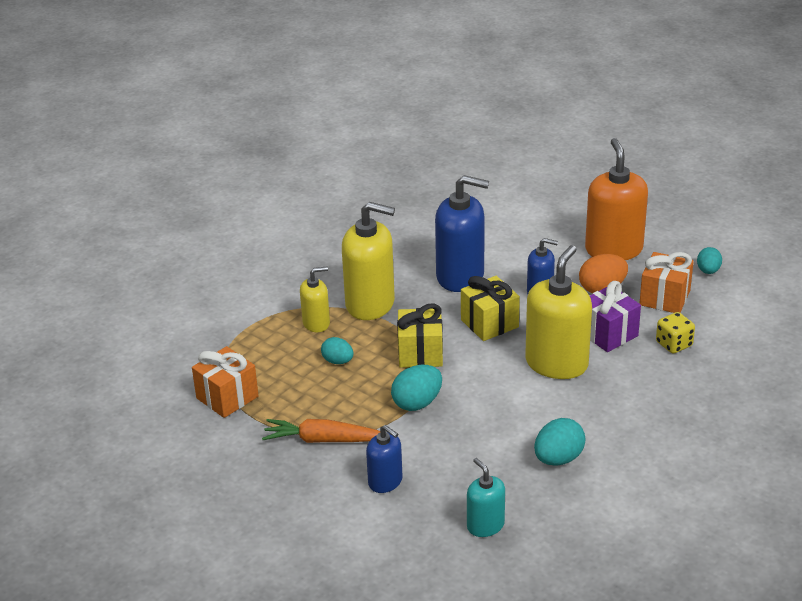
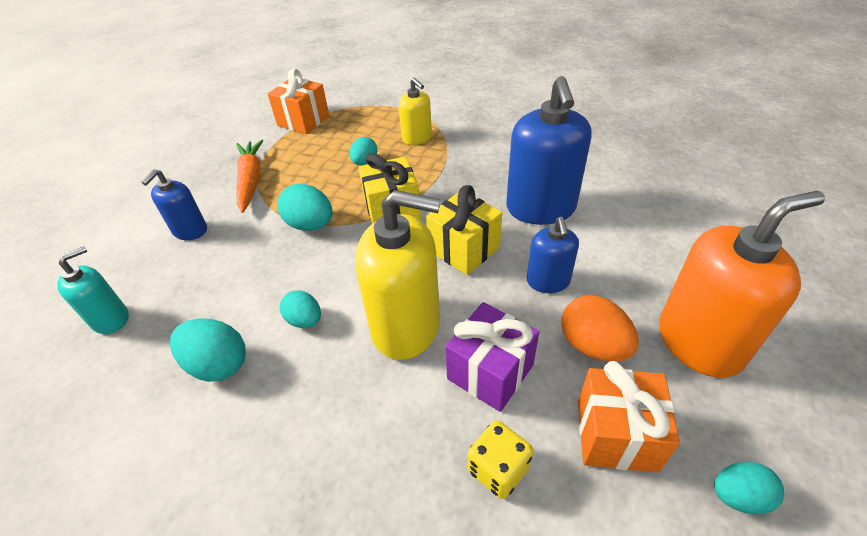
camera: 75 degrees right, 10 degrees up
(370, 304) = (460, 160): yellow soap dispenser -> none
(531, 412) = (305, 320): none -> turquoise egg

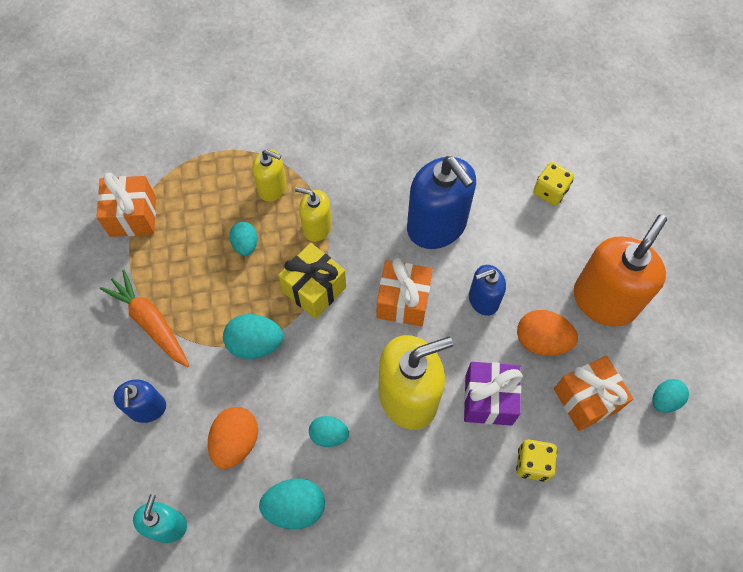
camera: 35 degrees left, 20 degrees up
(225, 285) = (236, 442): none -> orange egg
(431, 172) = (317, 227): none -> yellow soap dispenser
(464, 249) = (403, 301): yellow gift -> orange gift
(548, 281) = (483, 300): blue soap dispenser -> blue soap dispenser turned 105 degrees clockwise
(682, 225) = (550, 191): none -> yellow dice

